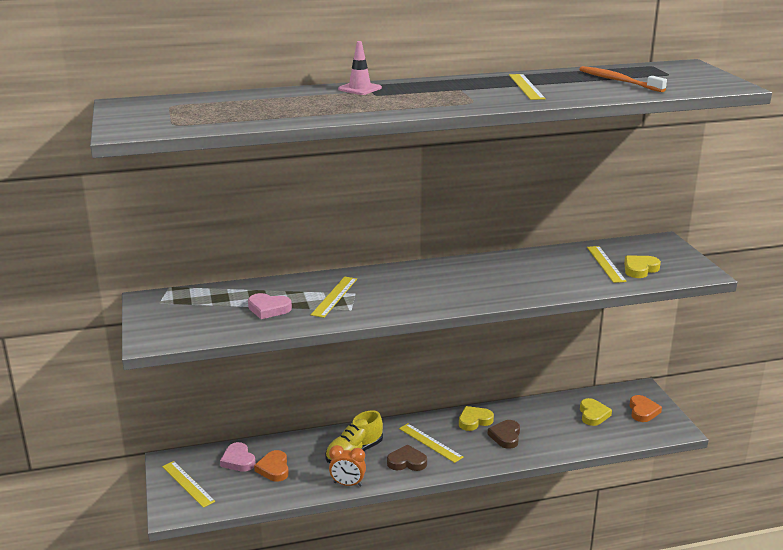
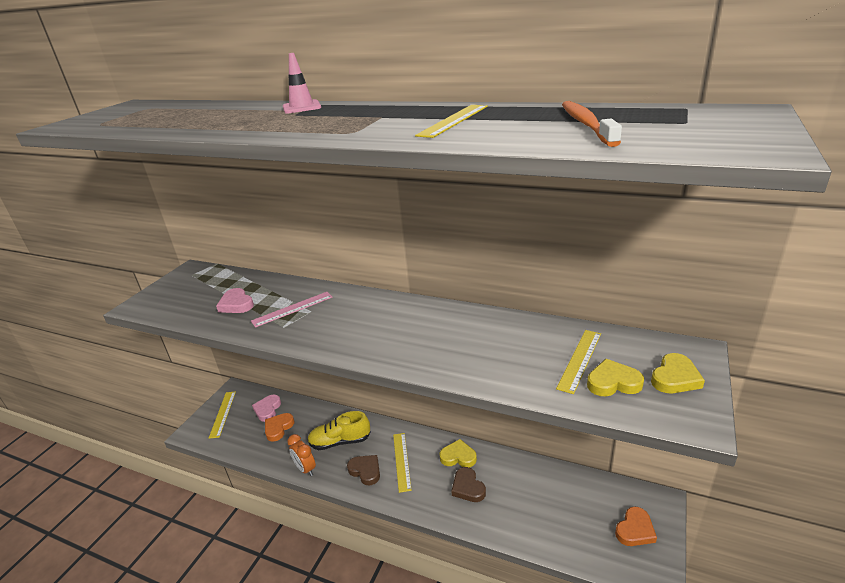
camera: 40 degrees right, 5 degrees up
(334, 296) = (292, 309): yellow ruler -> pink ruler
(505, 436) = (468, 487): brown heart -> brown heart turned 75 degrees counterclockwise
(593, 414) = (575, 506): yellow heart -> yellow heart (675, 378)

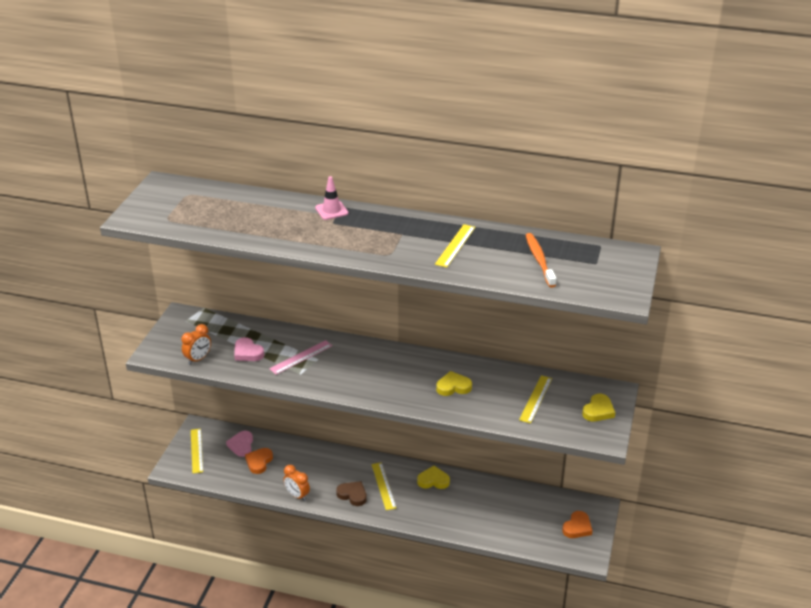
camera: 10 degrees left, 5 degrees up
(180, 311) = (198, 359): none -> orange clock
(340, 441) = (323, 472): yellow shoe -> none
(468, 487) = (444, 504): brown heart -> none
(613, 382) = (557, 415): yellow heart -> yellow heart (453, 387)

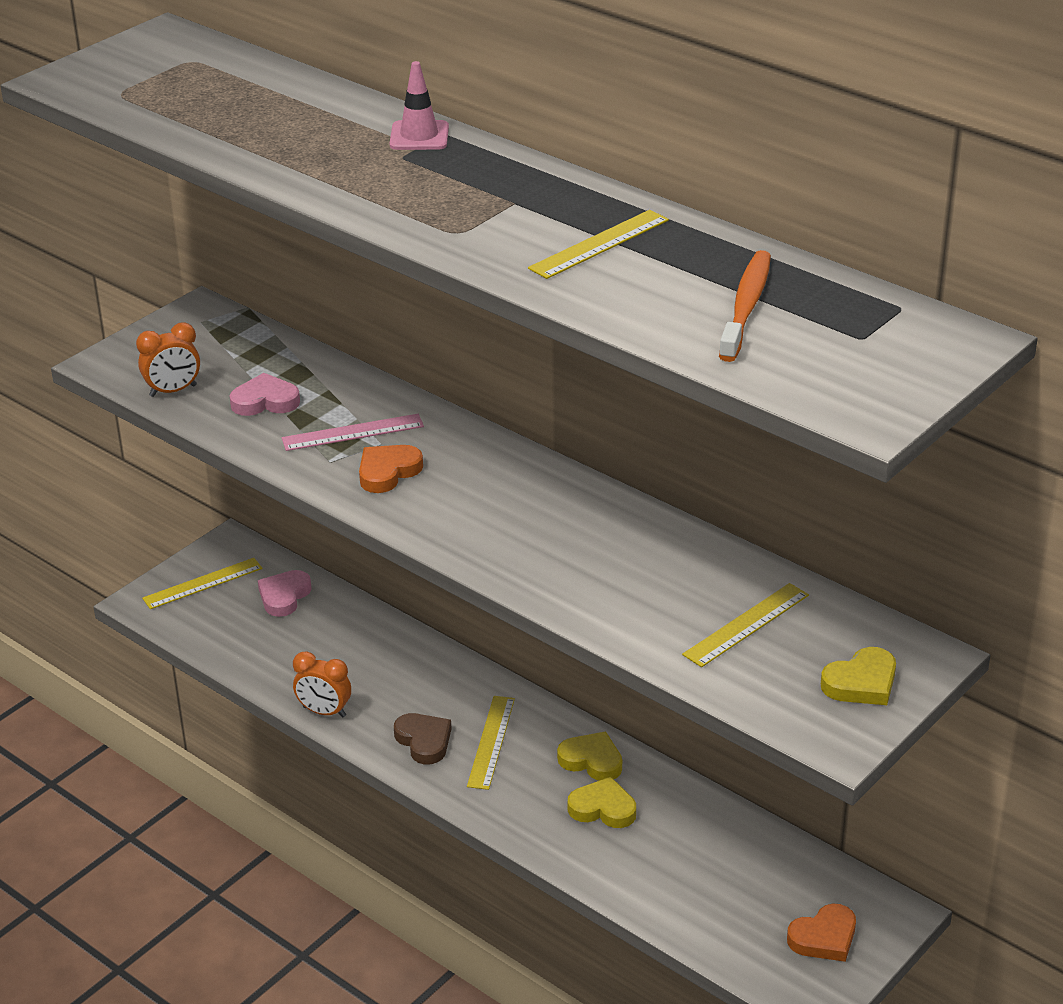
camera: 25 degrees right, 0 degrees up
(196, 450) = (203, 583): yellow ruler -> yellow ruler turned 45 degrees clockwise
(247, 352) = (265, 401): pink heart -> pink heart turned 105 degrees clockwise
(259, 462) = (295, 634): orange heart -> orange heart (388, 472)
(297, 495) = (324, 712): orange clock -> orange clock turned 45 degrees counterclockwise
(453, 387) = (598, 558): yellow heart -> yellow heart (603, 808)

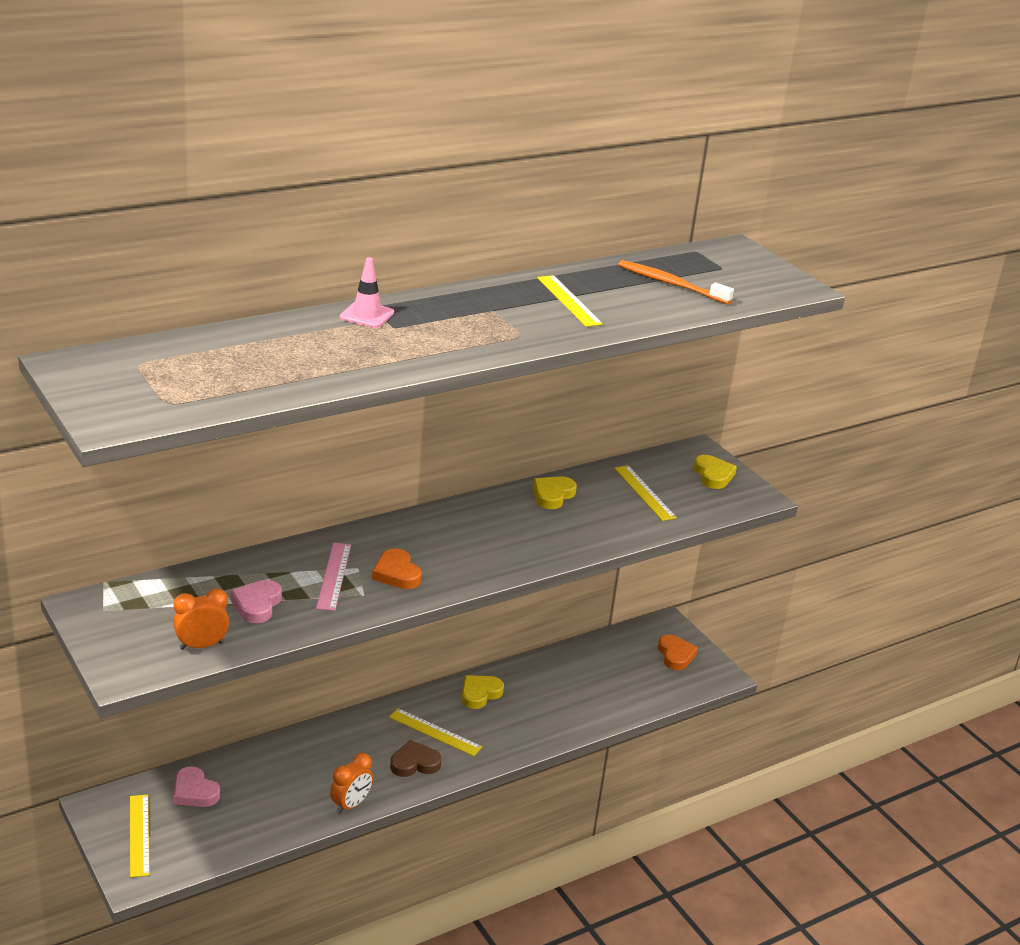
camera: 75 degrees left, 5 degrees down
(173, 391) = (201, 646): orange clock -> orange clock turned 105 degrees counterclockwise
(603, 808) = (527, 703): yellow heart -> yellow heart (552, 495)

